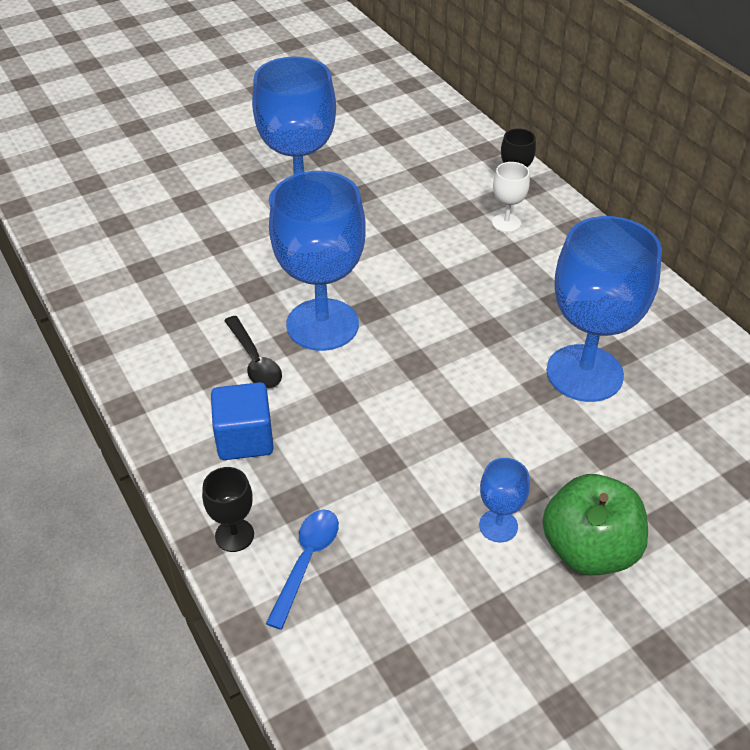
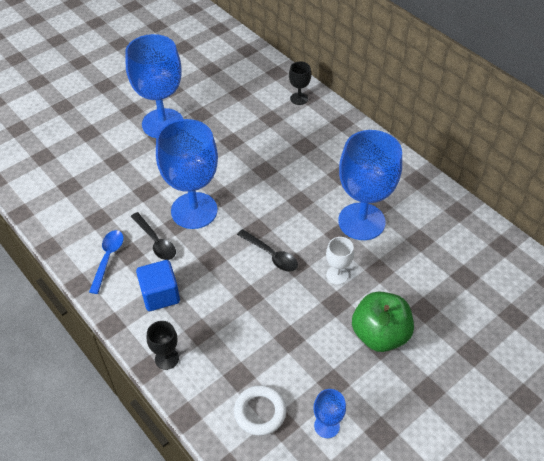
camera: 10 degrees left, 5 degrees up
(306, 561) = (214, 368): blue spoon -> blue spoon (108, 258)
(367, 642) = (260, 412): none -> white ring
(430, 404) = (271, 255): none -> black spoon
(498, 526) = (325, 328): blue goblet -> blue goblet (327, 426)
(506, 223) = (298, 124): white goblet -> white goblet (337, 275)

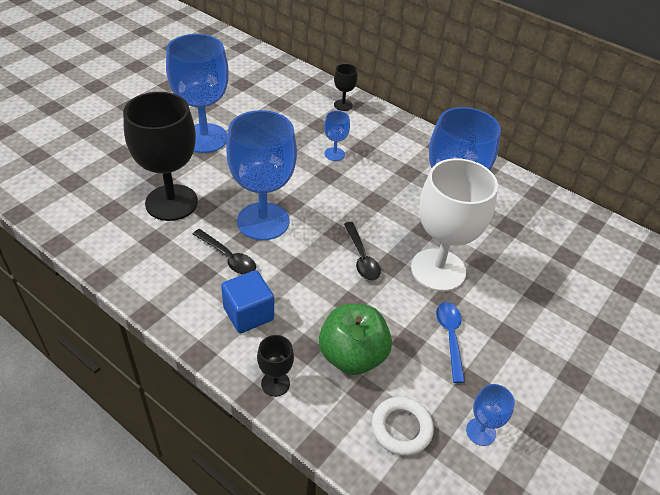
camera: 15 degrees left, 5 degrees down
(108, 258) = (176, 281): blue spoon -> blue spoon (450, 337)
(120, 184) = (171, 202): none -> black goblet
(271, 255) = (361, 257): black spoon -> black spoon turned 45 degrees clockwise
(276, 150) = (334, 154): none -> blue goblet
(337, 275) = (438, 270): white goblet -> white goblet, size x2.26
(379, 334) = (503, 325): green apple -> green apple (352, 356)

